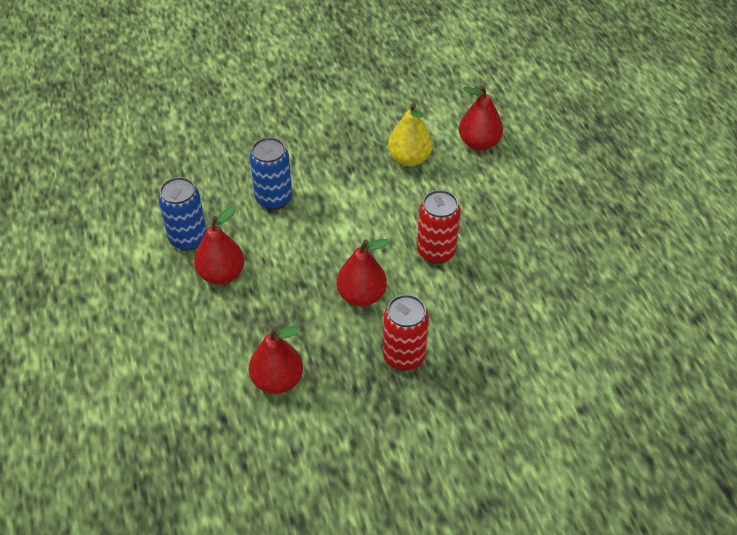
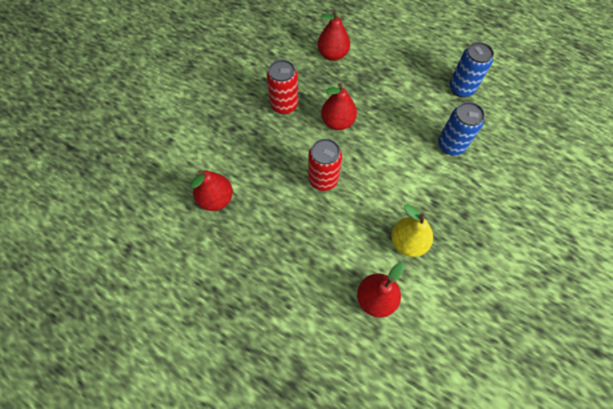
camera: 140 degrees right, 15 degrees up
(221, 274) = (420, 83): red pear -> red pear (216, 199)

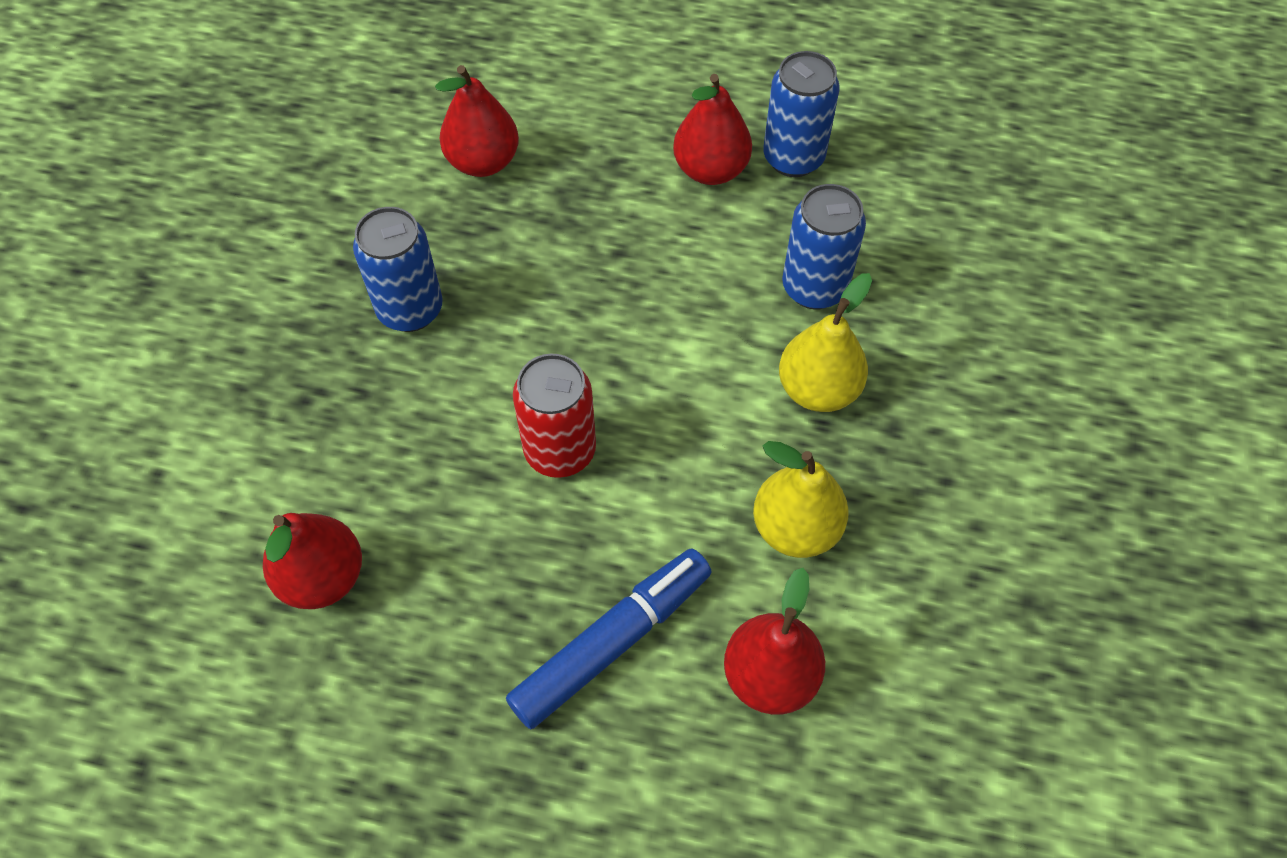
camera: 20 degrees left, 5 degrees down
(284, 105) = (410, 309): red can -> blue can
(317, 262) = (612, 642): none -> blue marker
(337, 122) = (548, 311): red pear -> red pear (711, 170)
(437, 188) = (818, 389): none -> yellow pear

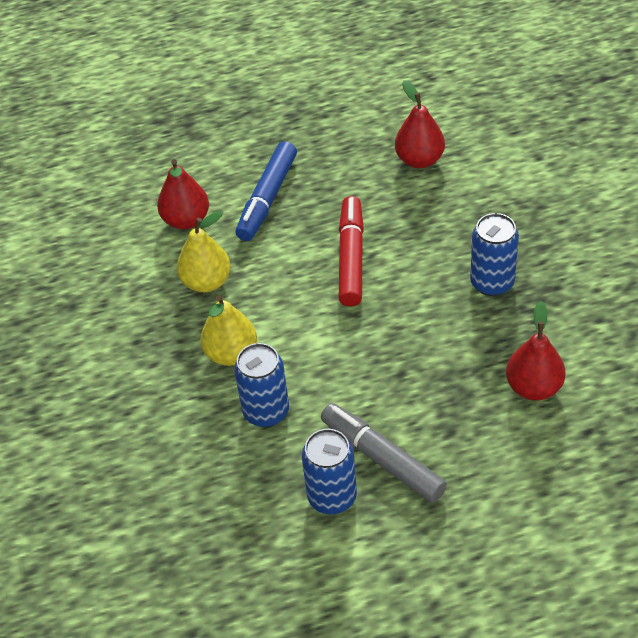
camera: 155 degrees right, 10 degrees down
(560, 451) = (351, 258): red can -> red marker
(711, 170) = (382, 458): red pear -> grey marker

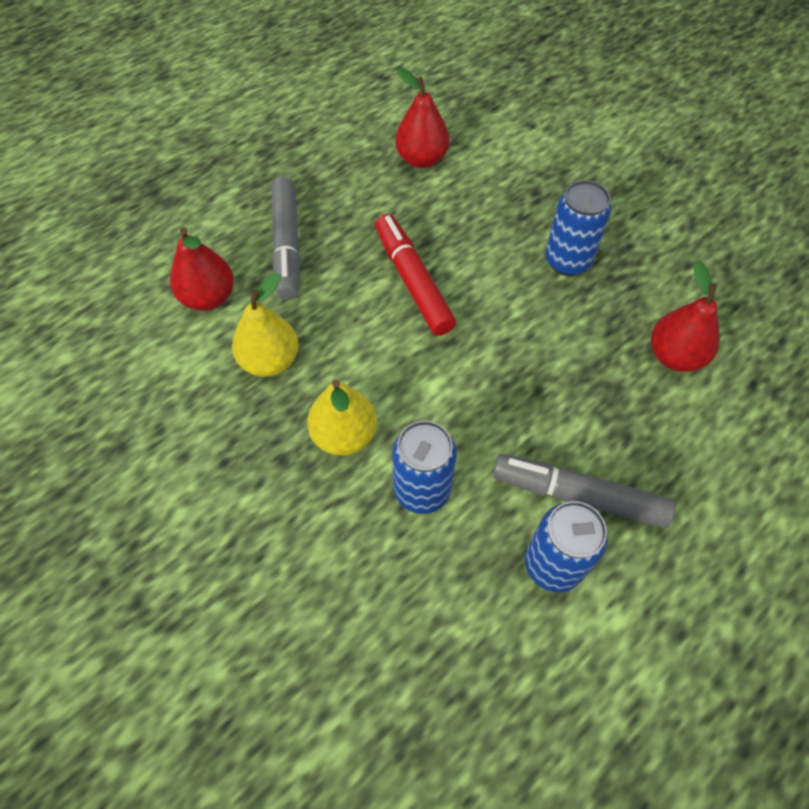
camera: 30 degrees left, 10 degrees up
(267, 198) = (287, 245): blue marker -> grey marker

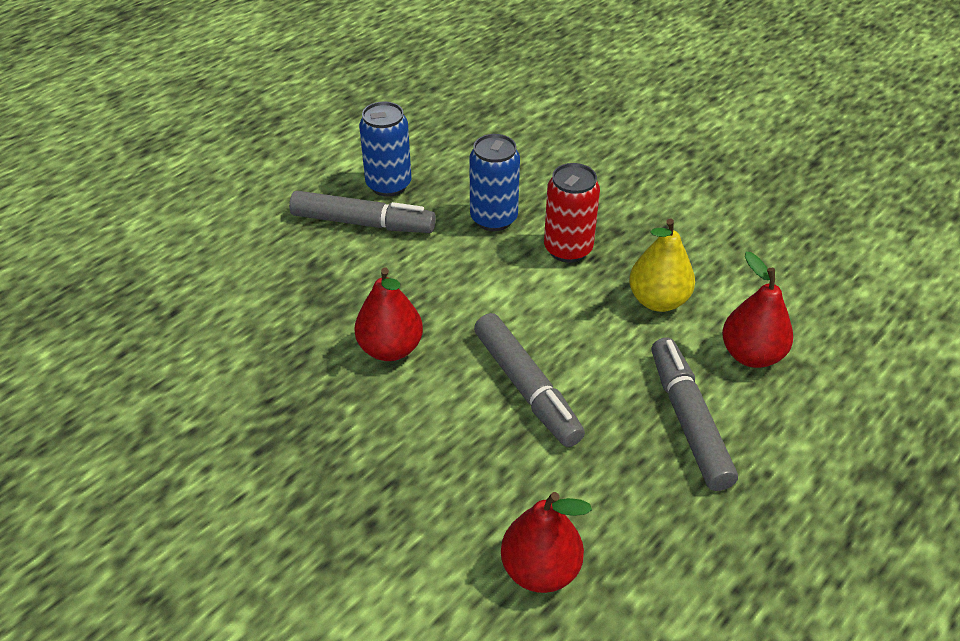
camera: 175 degrees right, 15 degrees down
(344, 435) = (568, 249): yellow pear -> red can
(413, 281) = (526, 388): red marker -> grey marker
(567, 261) = (341, 424): blue can -> none
(675, 356) = (244, 330): red pear -> red pear (390, 348)

